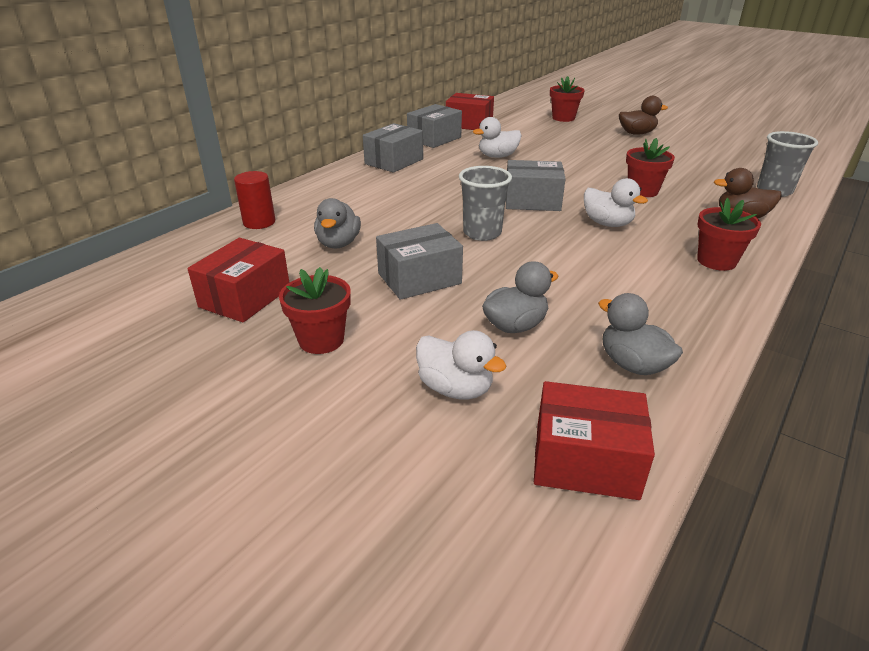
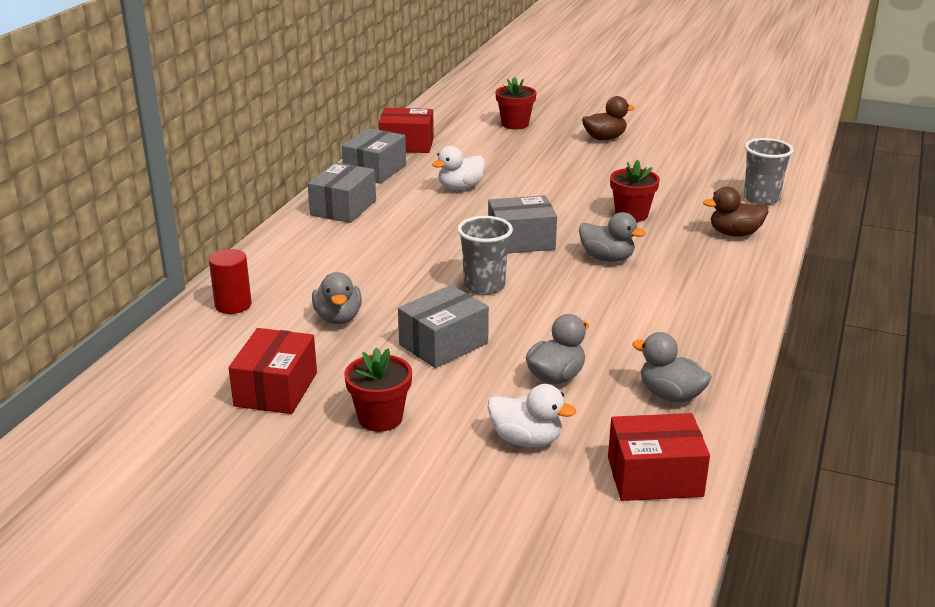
camera: 15 degrees left, 5 degrees down
(607, 223) = (607, 258): white duck -> grey duck
(716, 261) = (720, 286): red flower pot -> none

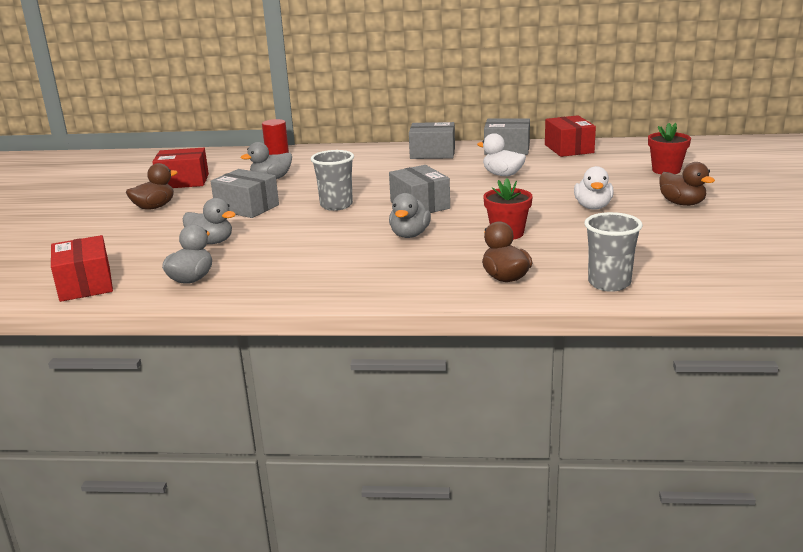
camera: 75 degrees right, 5 degrees down
(380, 418) = (154, 207): red flower pot -> brown duck
(526, 440) = (131, 244): white duck -> white duck (593, 207)

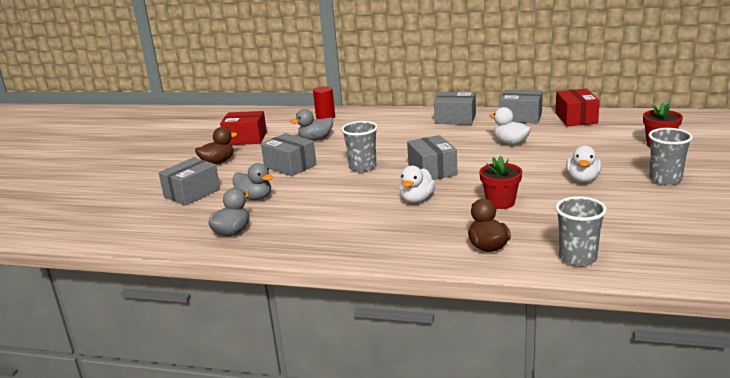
camera: 10 degrees right, 0 degrees up
(85, 284) = (151, 232): red box -> none
(129, 241) = (192, 193): none -> grey box
(410, 235) = (417, 199): grey duck -> white duck
(682, 203) = (665, 180): brown duck -> grey cup

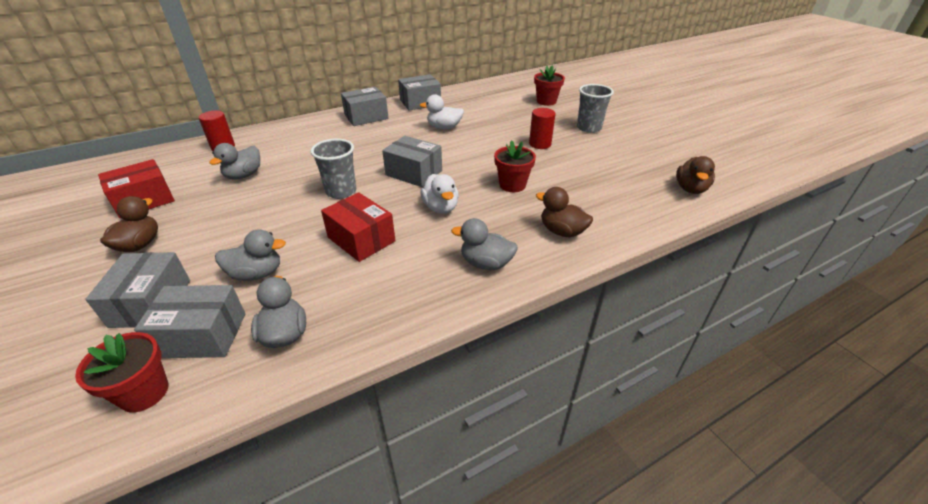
camera: 45 degrees left, 15 degrees up
(149, 230) = (144, 392): none -> red flower pot
(290, 166) = (252, 217): grey box -> grey box (202, 335)
(395, 244) = (486, 263): none -> grey duck
(576, 118) = (463, 94): red box -> red box (361, 239)
(577, 258) = (632, 213): grey cup -> none
(583, 179) = (540, 144): white duck -> red cylinder
(684, 262) = (690, 189): none -> brown duck

